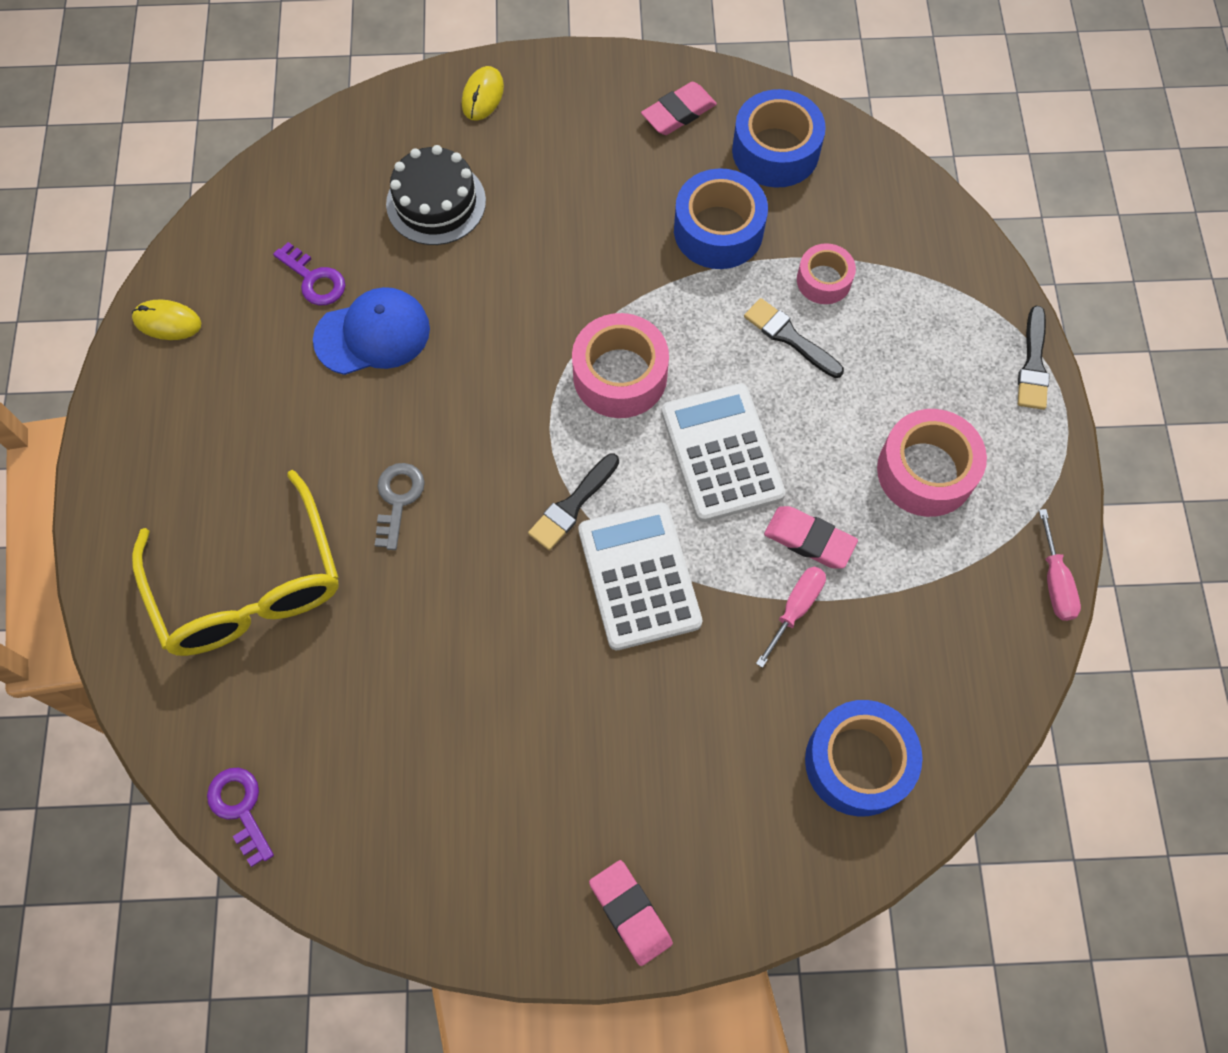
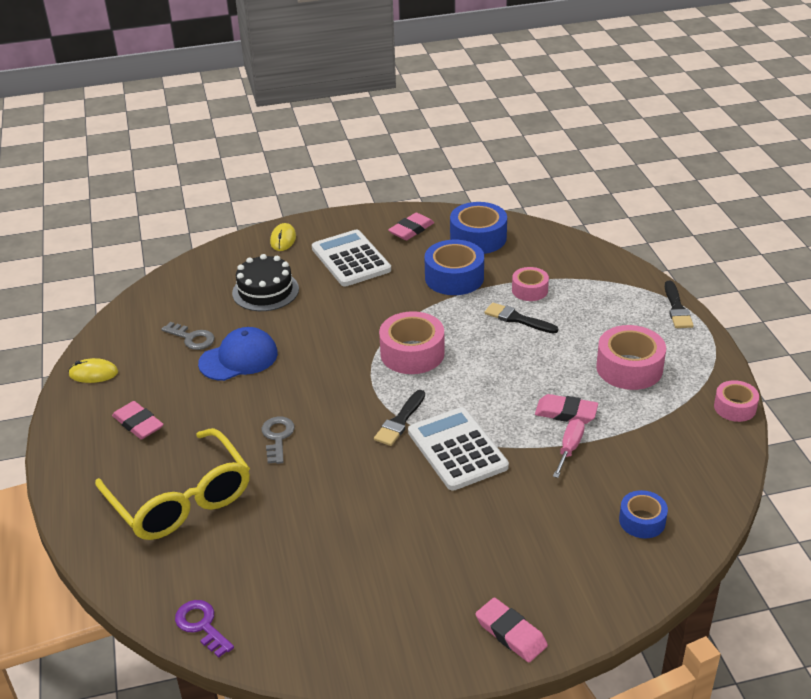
camera: 10 degrees left, 30 degrees down
(214, 433) = (138, 424): none -> pink eraser
(314, 279) = (192, 338): purple key -> grey key
(722, 453) = (492, 380): white calculator -> white calculator (351, 259)
(858, 762) = (642, 521): blue tape -> blue tape, size x0.60
(1054, 581) = (735, 407): pink screwdriver -> pink tape

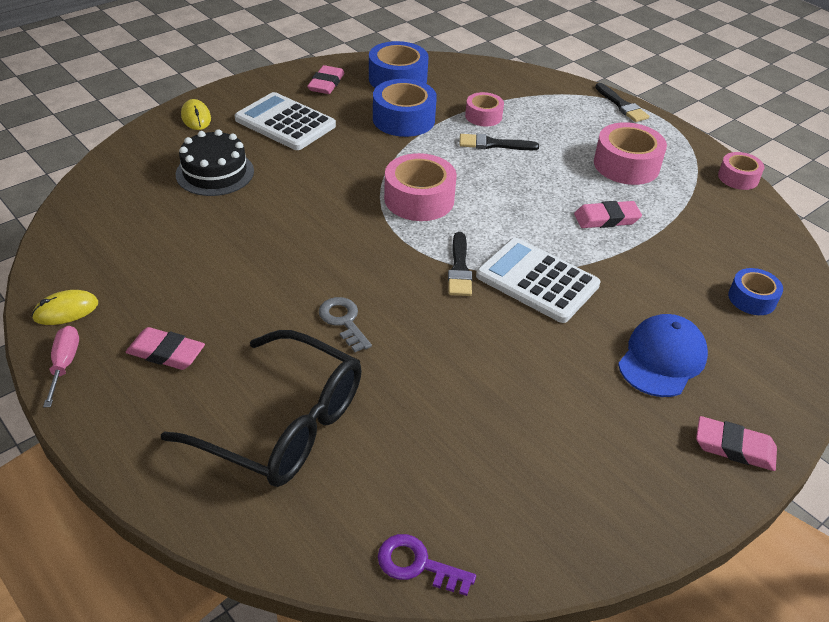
camera: 30 degrees left, 5 degrees up
(181, 499) = (283, 424): yellow glasses -> black glasses
(192, 338) = (164, 241): grey key -> none
(238, 358) = (236, 249): blue cap -> blue cap (662, 359)
(569, 448) = (637, 251): pink screwdriver -> pink screwdriver (64, 364)

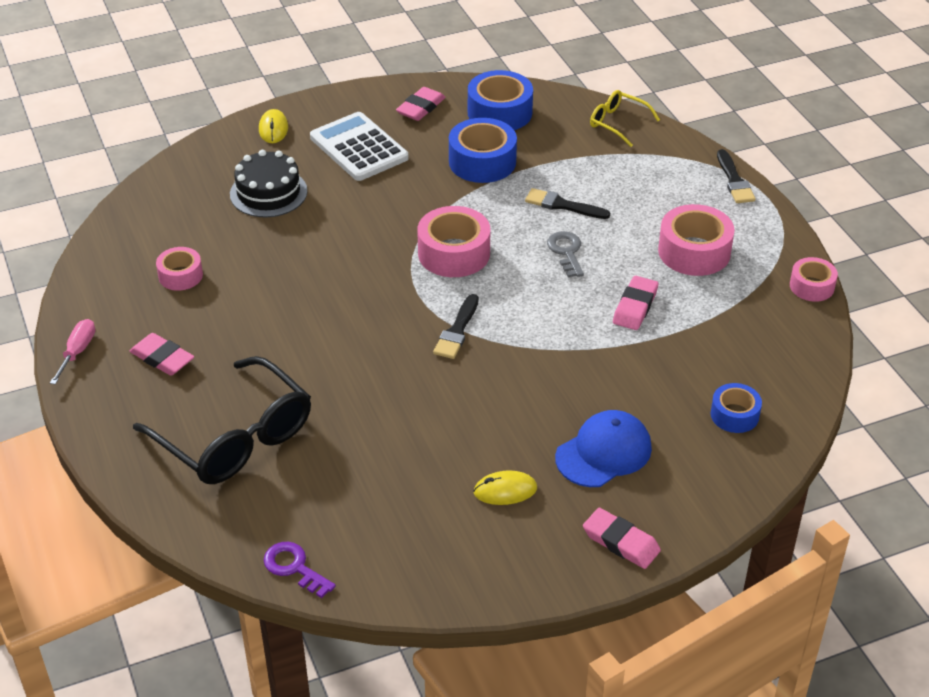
camera: 20 degrees right, 0 degrees up
(66, 310) = (93, 305): yellow mouse -> yellow mouse (505, 490)
(343, 321) = (325, 360): grey key -> grey key (566, 252)
(483, 116) = (570, 171): pink tape -> pink tape (180, 275)
(501, 75) = (617, 123): none -> yellow glasses
(537, 281) = (526, 356): white calculator -> none
(606, 219) = (635, 307): pink eraser -> pink eraser turned 75 degrees counterclockwise

